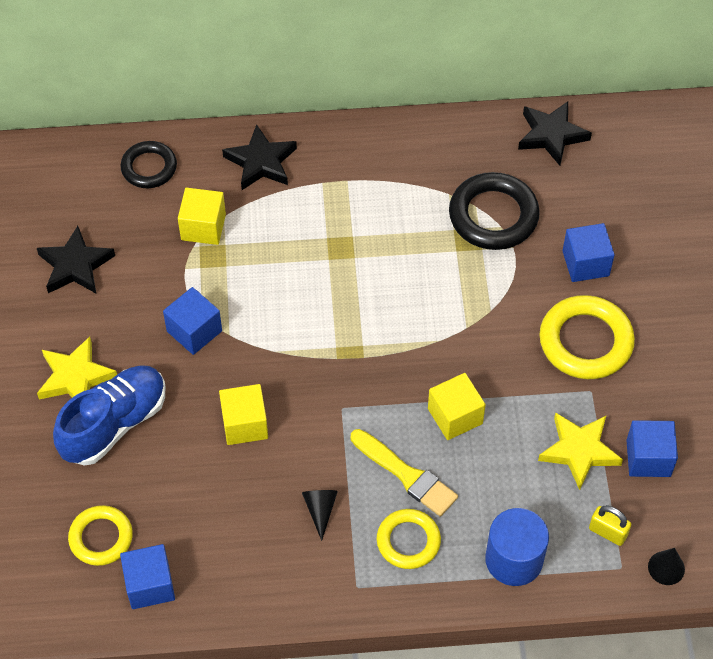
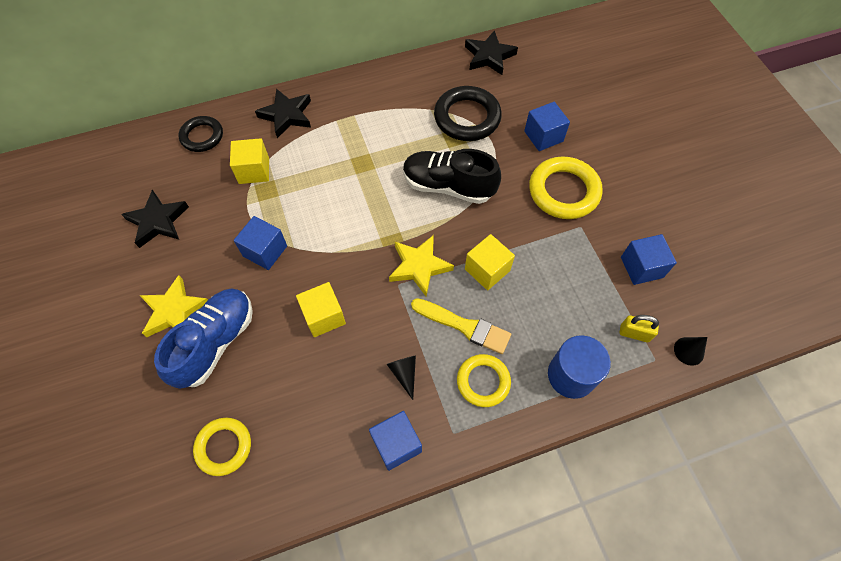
camera: 15 degrees left, 5 degrees up
(150, 585) = (276, 480): blue cube -> blue cube (396, 444)
(440, 302) = (448, 186): none -> black shoe
(579, 451) = (589, 274): yellow star -> yellow star (419, 266)

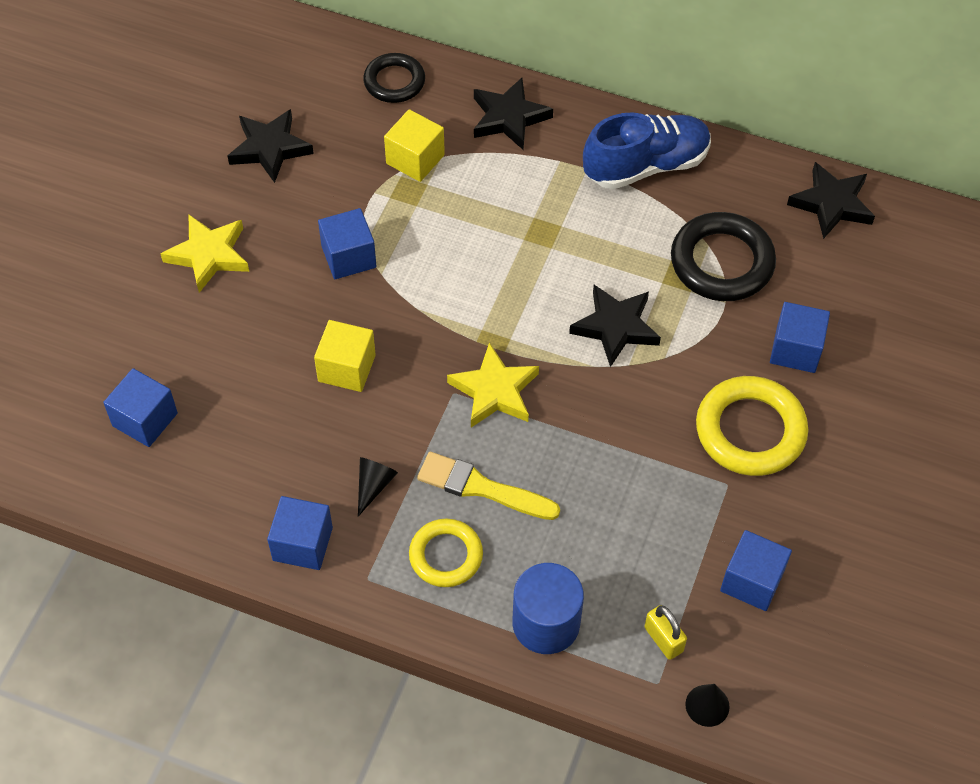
camera: 40 degrees right, 5 degrees down
(215, 342) = (220, 315): blue shoe -> blue shoe (646, 165)
(224, 447) = (145, 419): yellow ring -> blue cube
(448, 186) = (615, 327): black shoe -> black star
(464, 326) = (481, 488): yellow brush -> yellow brush turned 135 degrees clockwise
(487, 270) = (566, 449): yellow cube -> none

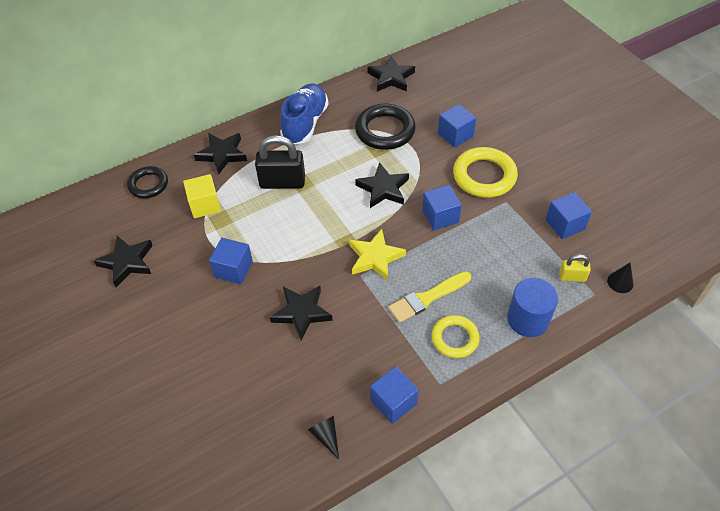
camera: 50 degrees left, 5 degrees down
(145, 419) = (241, 435): blue cube -> blue cube (440, 216)
(209, 255) = (164, 333): yellow star -> none
(347, 368) = (301, 313): yellow cube -> black star
(373, 485) = (385, 345): black cone -> black cone (326, 436)
(523, 211) = (282, 182): none -> black padlock

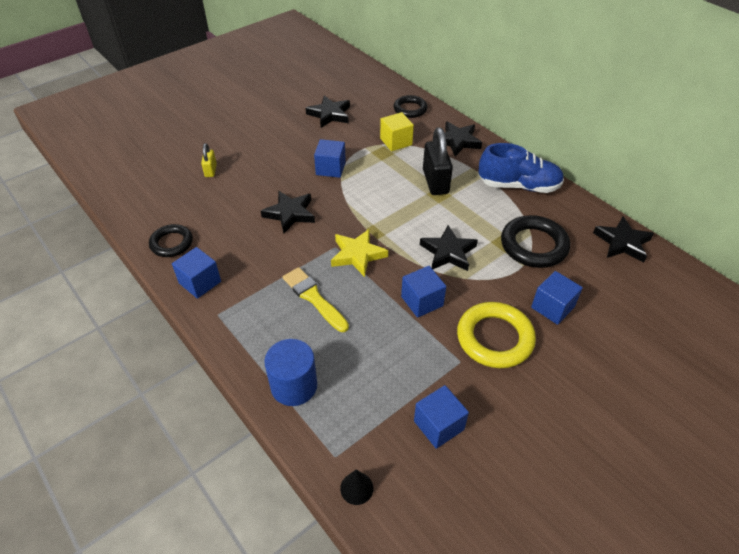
camera: 80 degrees right, 5 degrees down
(326, 436) = (171, 243): black cone -> black ring
(455, 338) = (267, 322): yellow ring -> none
(572, 277) = (357, 431): yellow padlock -> yellow padlock (211, 170)

